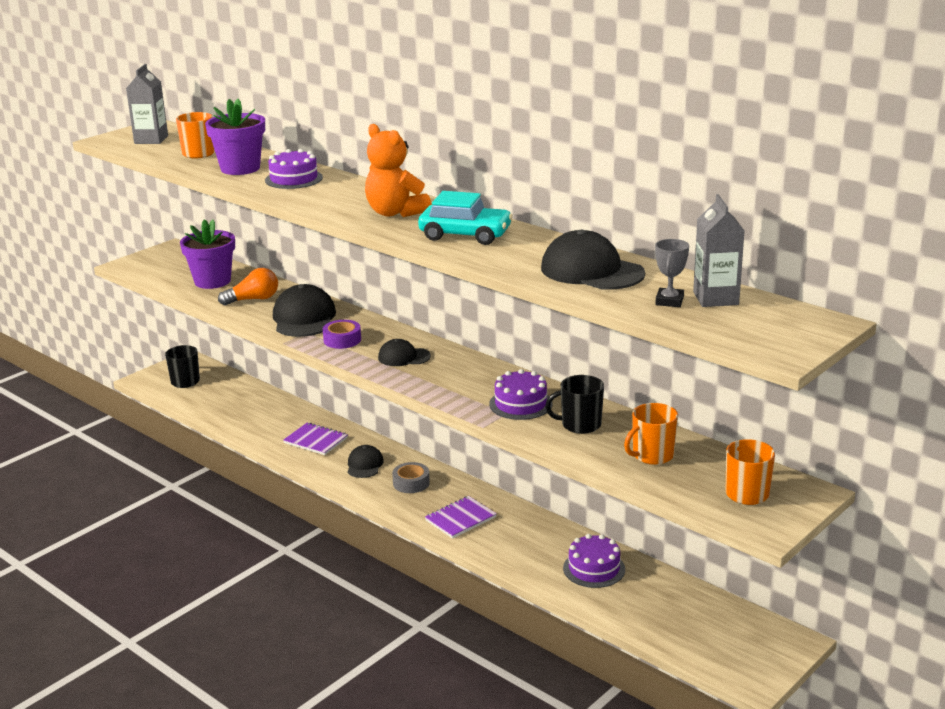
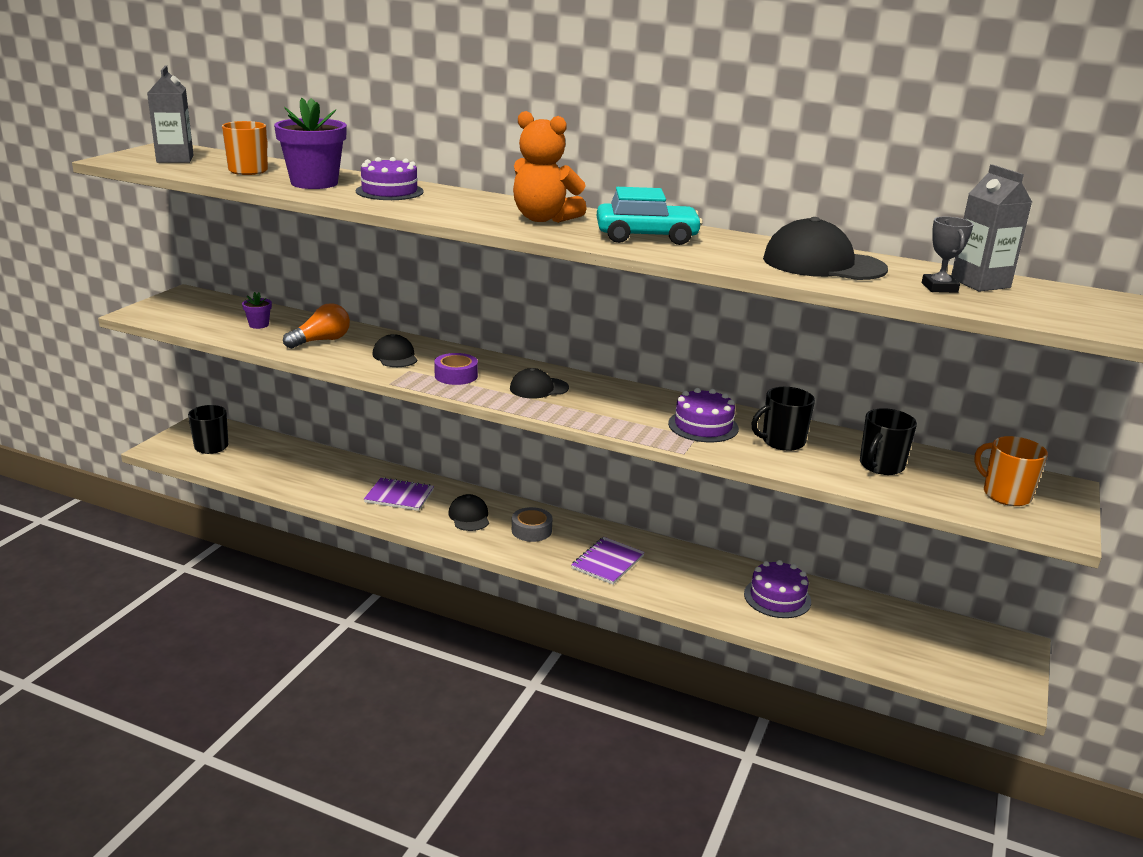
camera: 20 degrees left, 0 degrees up
(212, 281) = (259, 325): purple flower pot -> purple flower pot, size x0.46
(304, 318) = (395, 356): black cap -> black cap, size x0.58
(652, 455) = (881, 466): orange mug -> black mug

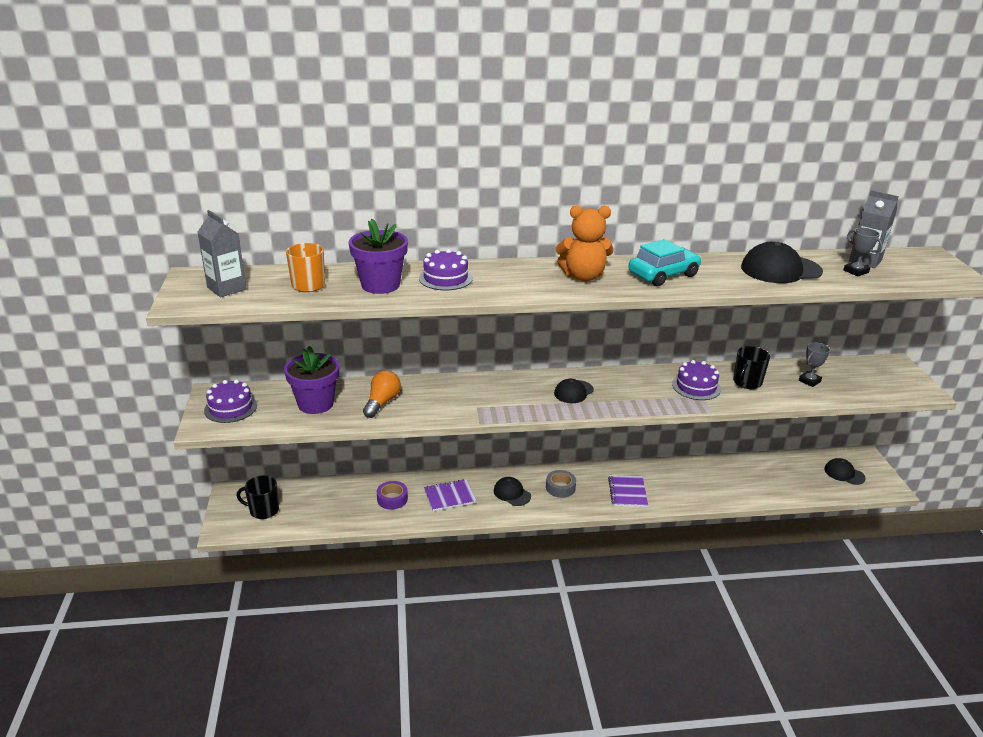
camera: 30 degrees left, 5 degrees up
(259, 325) = (315, 404): purple flower pot -> purple flower pot, size x2.19
(395, 356) = (451, 398): black cap -> black cap (844, 473)
(456, 375) = (511, 400): purple tape -> purple tape (392, 499)
(777, 597) = (736, 476): purple cake -> purple cake (230, 408)
(881, 466) = (809, 381): black mug -> grey trophy
(1005, 495) = (880, 378): orange mug -> none

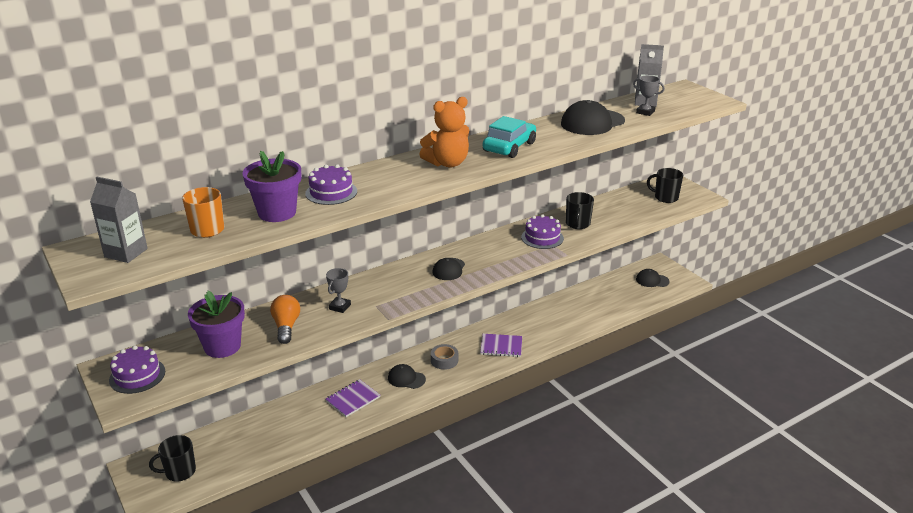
camera: 25 degrees left, 0 degrees up
(392, 499) = (301, 419): purple tape -> none
(627, 492) = (501, 346): purple notebook -> purple notebook turned 60 degrees counterclockwise
(809, 381) = (621, 210): grey trophy -> grey trophy (340, 307)
(874, 380) = (665, 197): none -> black mug

